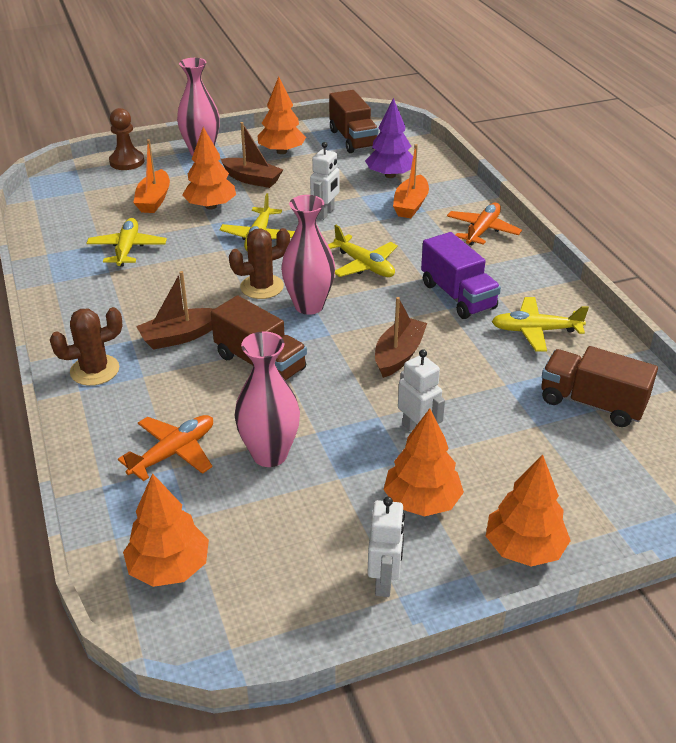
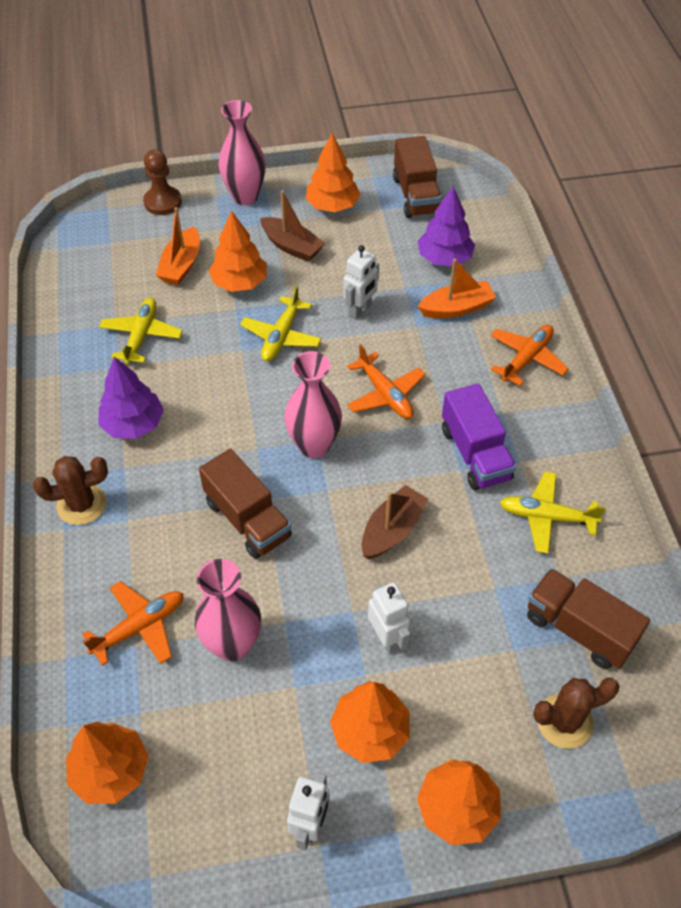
camera: 10 degrees right, 15 degrees up
(133, 309) = (133, 424): none -> purple tree
(179, 336) = (173, 470): brown boat -> none
(262, 287) = (270, 411): brown cactus -> brown cactus (564, 721)
(364, 265) = (385, 394): yellow plane -> orange plane
(410, 205) = (456, 308): orange boat -> orange boat turned 135 degrees counterclockwise

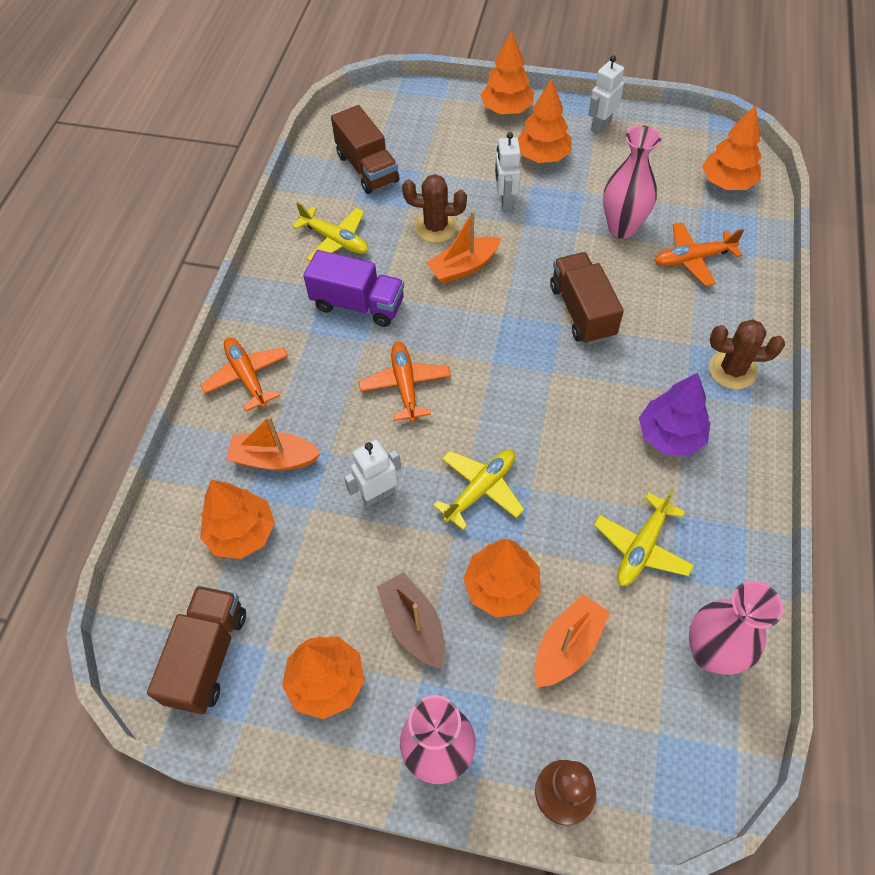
camera: 155 degrees left, 5 degrees up
(314, 445) = (497, 357): pink vase -> pink vase (711, 653)
(392, 530) = (463, 267): brown boat -> orange boat
(444, 258) = (242, 533): purple tree -> orange tree
(475, 454) = (358, 304): purple truck -> purple truck turned 105 degrees clockwise
(526, 358) = (247, 377): orange plane -> orange plane turned 90 degrees clockwise
(564, 721) = (413, 128): brown cactus -> brown cactus (436, 227)

